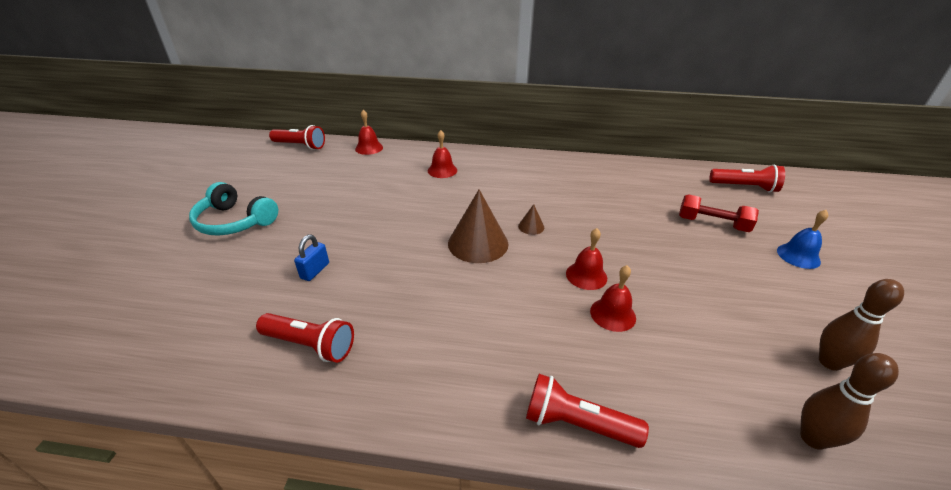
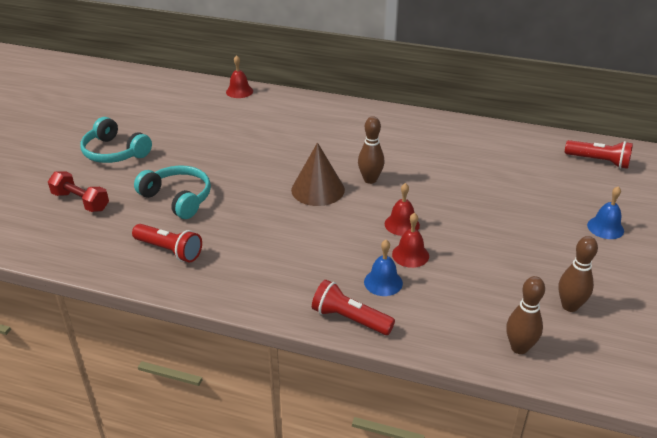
camera: 10 degrees right, 0 degrees up
(300, 146) = (175, 84): red flashlight -> none
(315, 271) = (178, 198): blue padlock -> turquoise headphones
(442, 170) = (304, 120): red bell -> none
(531, 226) = (370, 180): brown cone -> brown bowling pin
(597, 358) = (383, 282): none -> blue bell
(712, 224) = (542, 193): red dumbbell -> red dumbbell (81, 201)

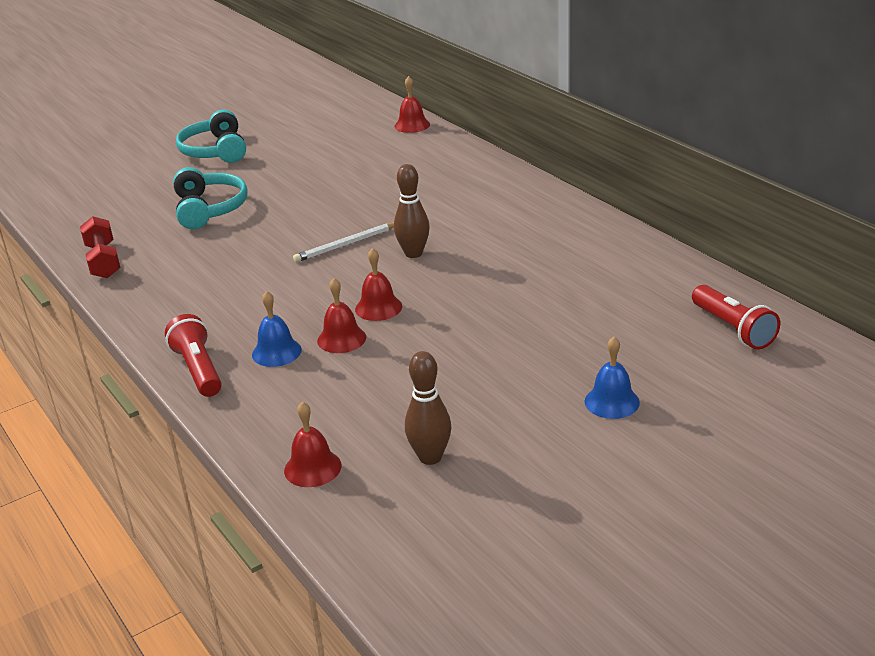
camera: 40 degrees right, 5 degrees down
(81, 201) = (130, 185): red dumbbell -> red dumbbell (103, 261)
(169, 250) = (139, 251): red flashlight -> none
(318, 189) = (346, 245): brown cone -> white pencil
(519, 348) = (312, 468): brown bowling pin -> red bell

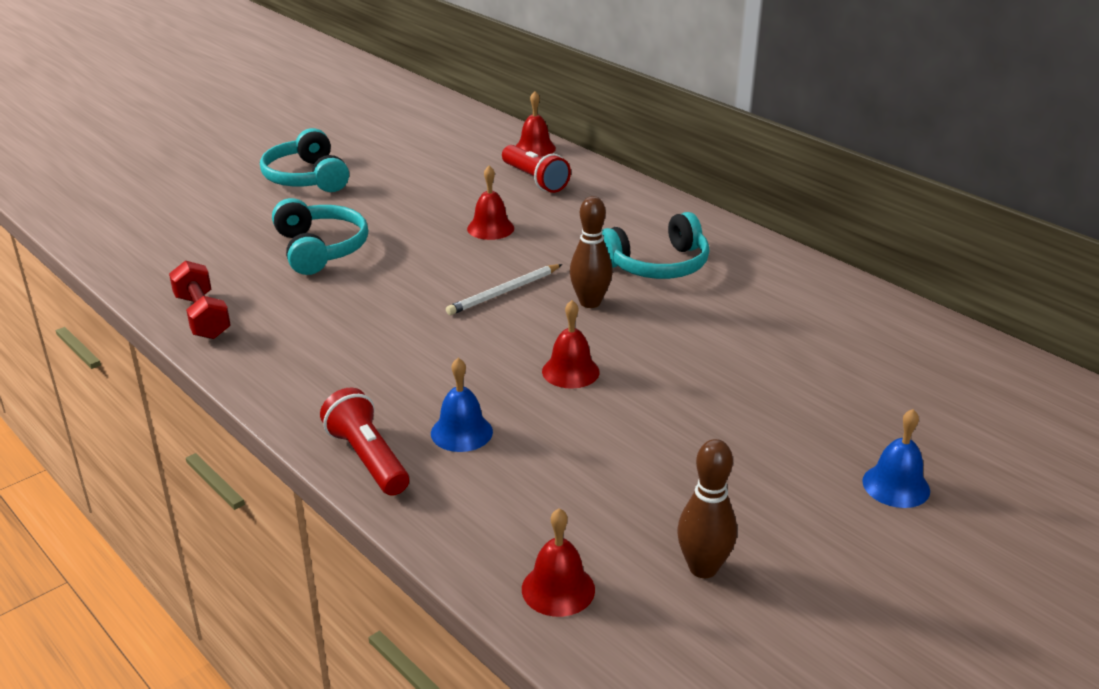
camera: 10 degrees left, 0 degrees up
(341, 339) = (538, 413): red bell -> red bell (490, 228)
(481, 223) = (657, 265): none -> turquoise headphones
(733, 329) = (998, 390): red flashlight -> red flashlight (535, 180)

